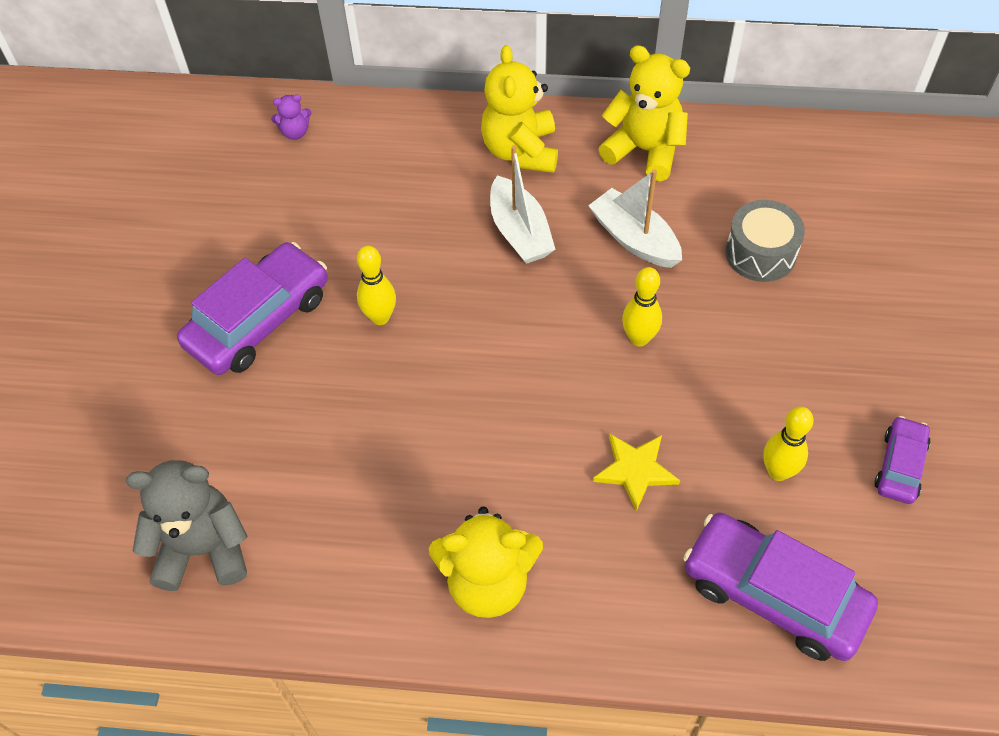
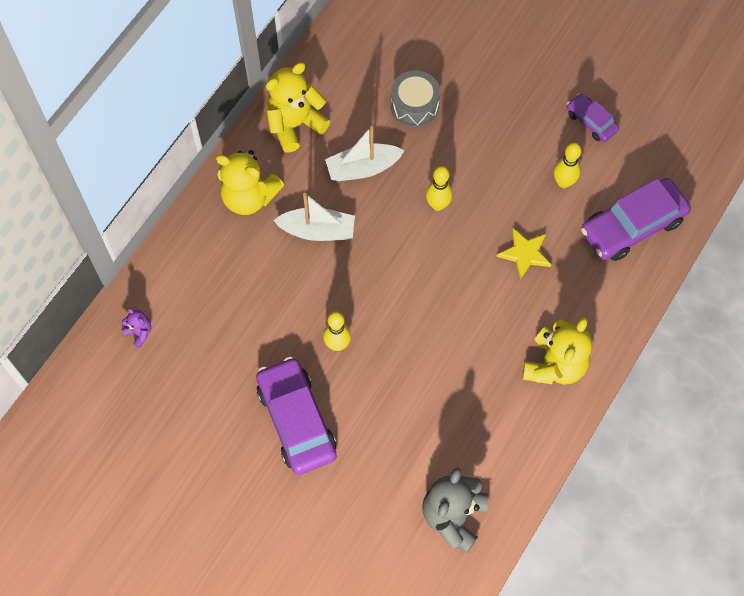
camera: 65 degrees left, 10 degrees up
(295, 132) = (139, 332): purple teddy bear -> purple teddy bear turned 60 degrees counterclockwise

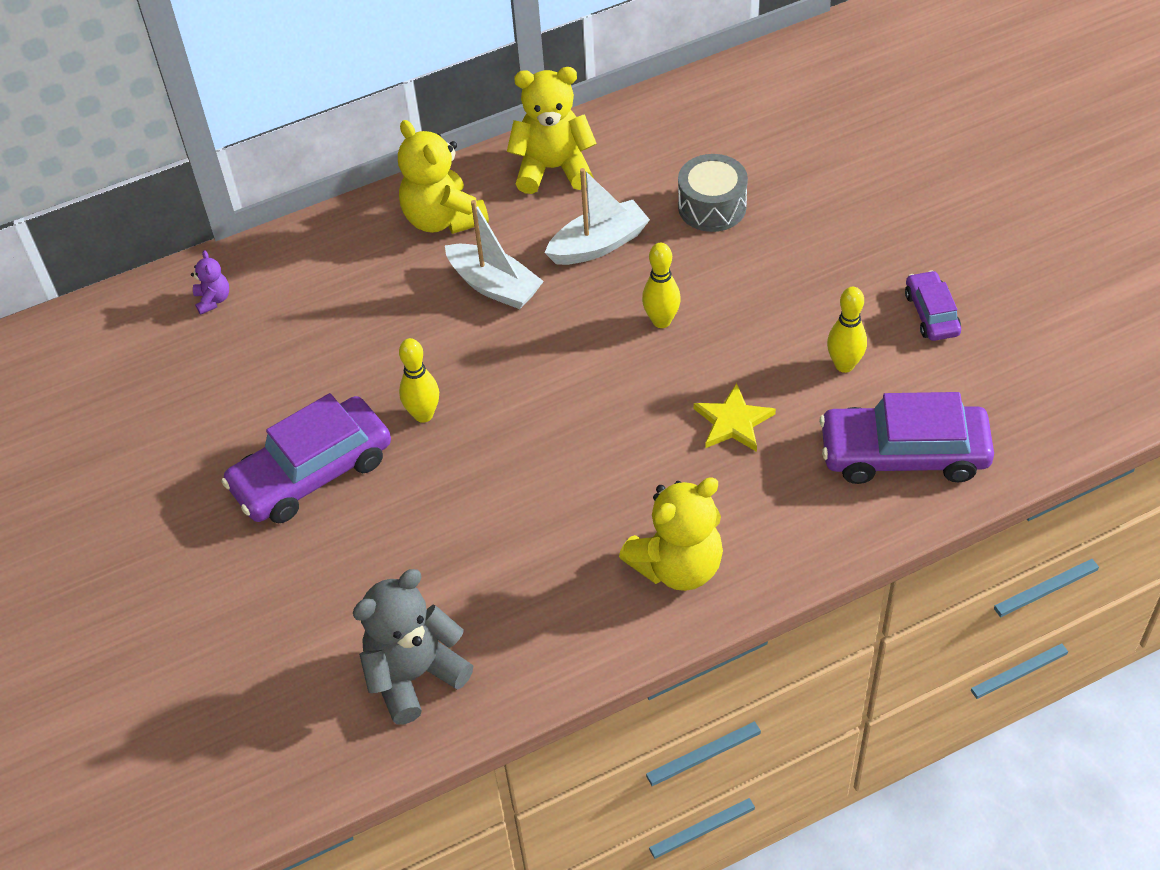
camera: 35 degrees right, 15 degrees down
(296, 420) = (312, 472): purple car -> purple car turned 135 degrees counterclockwise
(362, 168) = (599, 244): white boat -> white boat turned 135 degrees clockwise

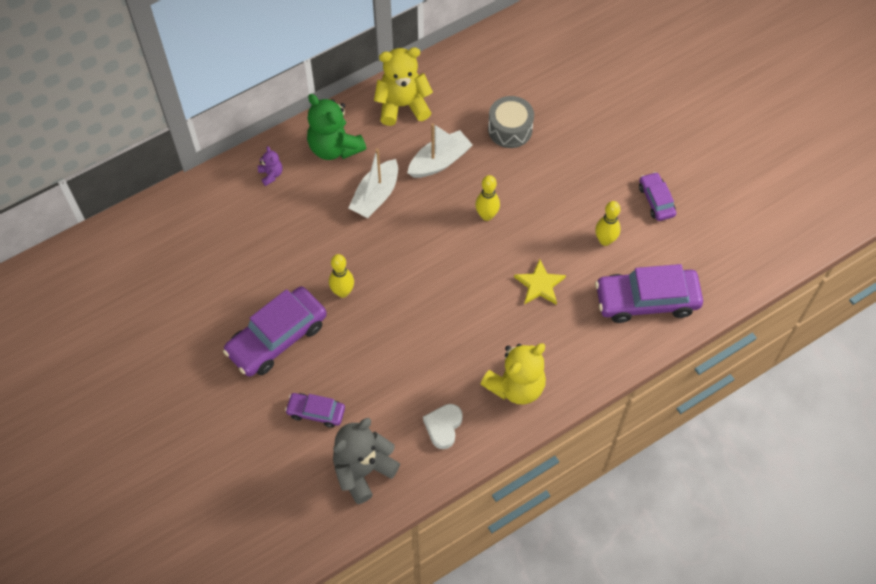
camera: 10 degrees left, 10 degrees up
(213, 300) = (190, 216): purple teddy bear -> purple teddy bear (271, 174)
(353, 583) = (316, 412): none -> purple car
(443, 219) = (334, 147): yellow teddy bear -> green teddy bear
(494, 286) = (375, 196): white boat -> white boat turned 90 degrees clockwise
(552, 619) = (443, 427): none -> white heart

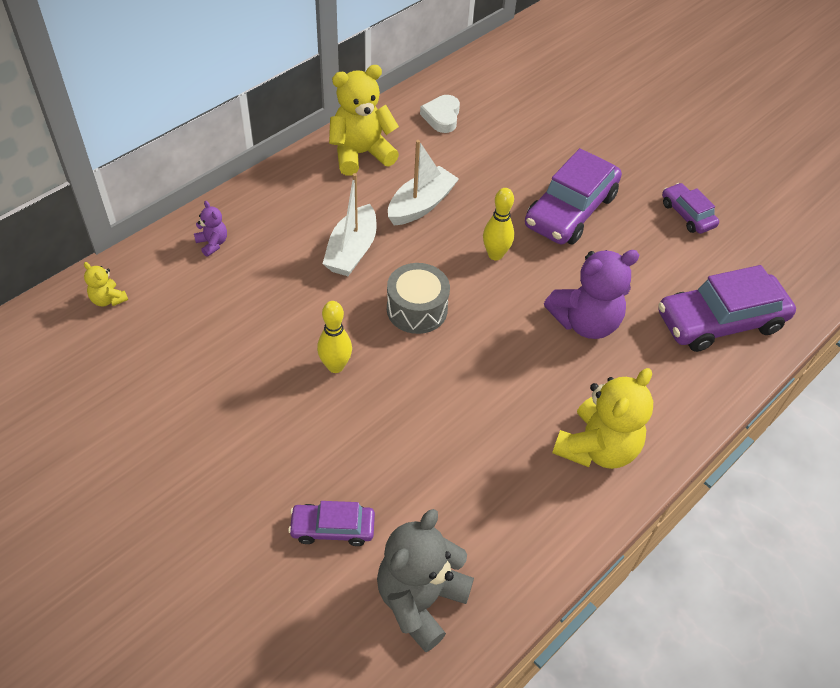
camera: 15 degrees left, 10 degrees down
(188, 212) = (108, 299): none -> yellow teddy bear
(277, 337) = (257, 436): purple car -> purple car (570, 210)
(334, 147) = (288, 205): green teddy bear -> none
(443, 427) = (517, 518): white heart -> white heart (442, 117)
(510, 129) = (494, 163): grey drum -> grey drum (417, 309)
(539, 285) = (585, 322): yellow star -> purple teddy bear
(605, 240) = (645, 263): yellow bowling pin -> none

